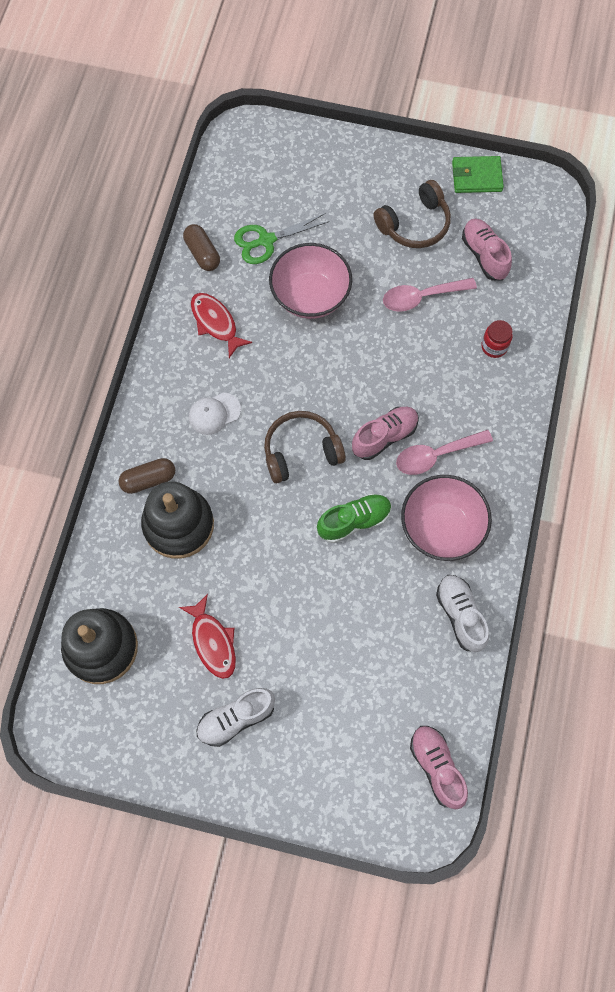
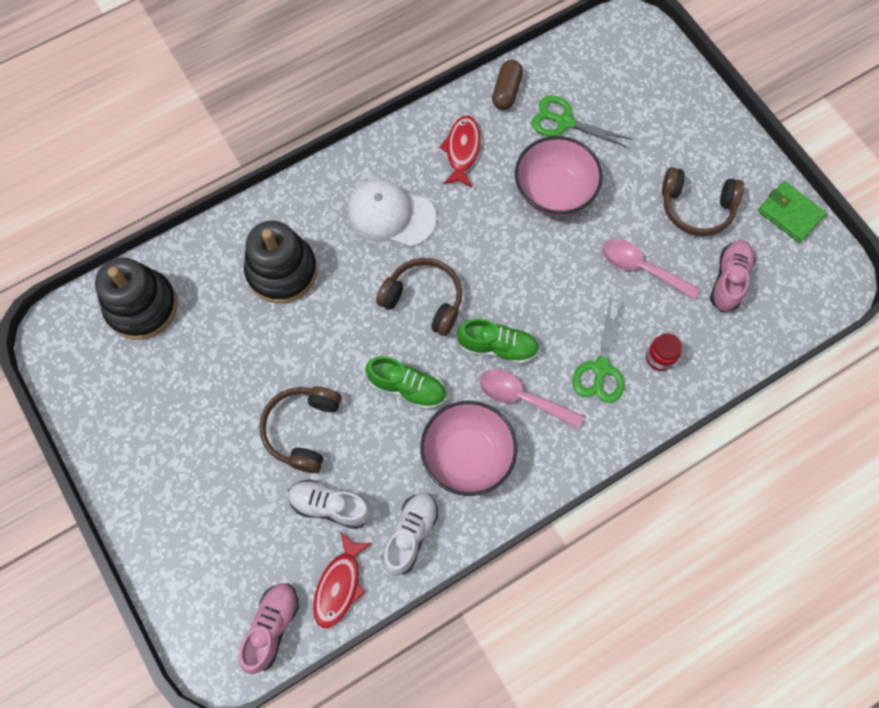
camera: 45 degrees right, 0 degrees up
(148, 479) = (296, 220): brown capsule -> none
(212, 642) = (217, 376): red fish -> red fish (339, 585)
(214, 413) = (391, 215): white cap -> white cap, size x1.65
(236, 718) = (174, 446): white shoe -> white shoe (330, 506)
(314, 619) = (302, 429): none -> brown headphones
(384, 437) = (497, 347): pink shoe -> green shoe
(465, 388) = (601, 368): none -> green scissors

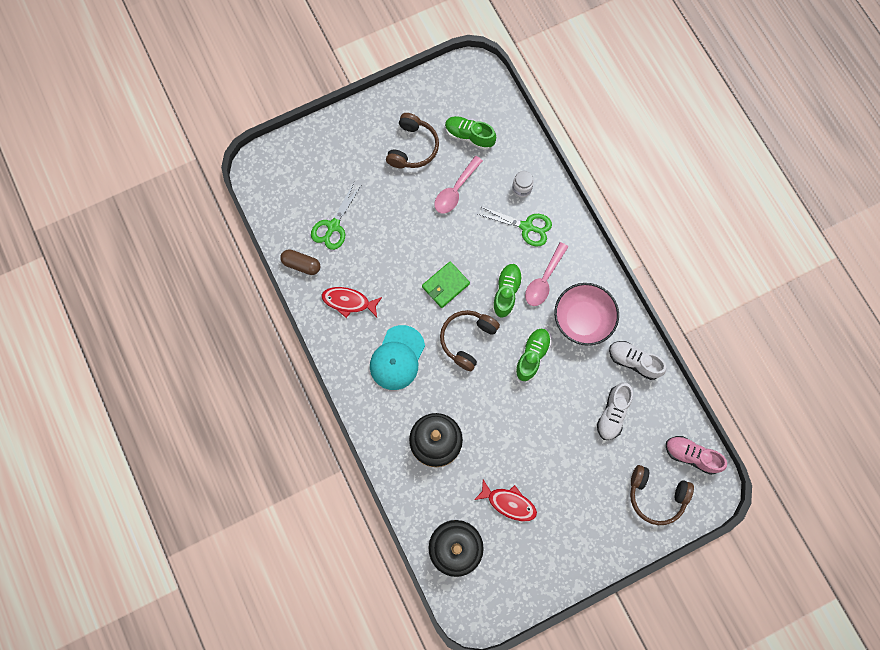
camera: 85 degrees left, 5 degrees up
(302, 429) = (558, 430): brown headphones -> brown headphones (656, 496)
(339, 585) = (665, 410): red fish -> red fish (508, 503)
(391, 215) = (397, 358): white cap -> turquoise cap
(554, 191) = (390, 240): pink bowl -> none
(659, 358) = (521, 189): red jar -> white jar
(729, 280) = (469, 136): pink shoe -> green shoe
(790, 213) = (423, 89): green wallet -> green wallet (445, 285)

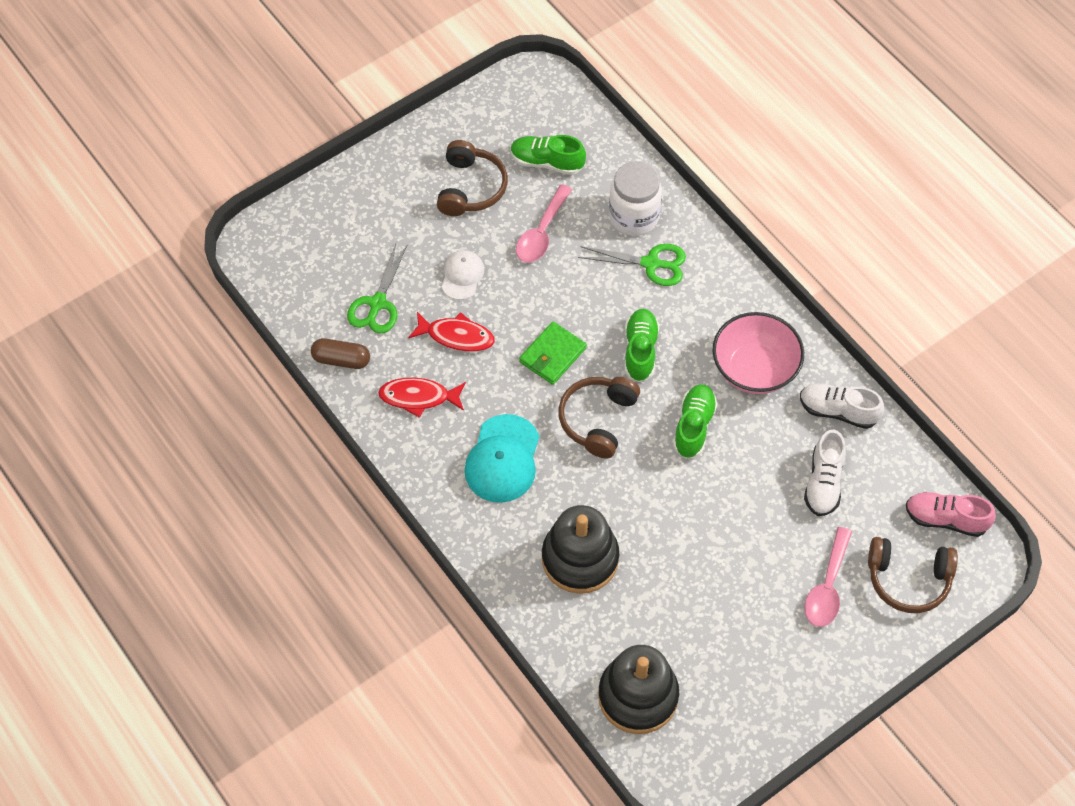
camera: 10 degrees left, 15 degrees down
(395, 214) = (462, 276): none -> white cap
(508, 503) = (702, 623): red fish -> red fish (456, 336)
(521, 189) = (634, 217): white jar -> white jar, size x1.80
(544, 280) = (690, 327): pink spoon -> pink spoon (827, 587)

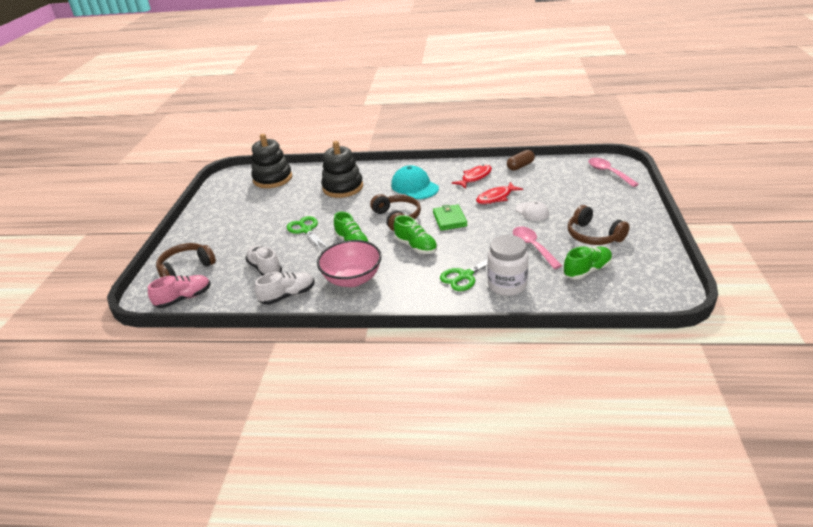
camera: 135 degrees right, 25 degrees down
(377, 303) = (542, 184): green scissors -> green scissors (306, 230)
(827, 587) = (225, 243): pink spoon -> pink spoon (608, 173)

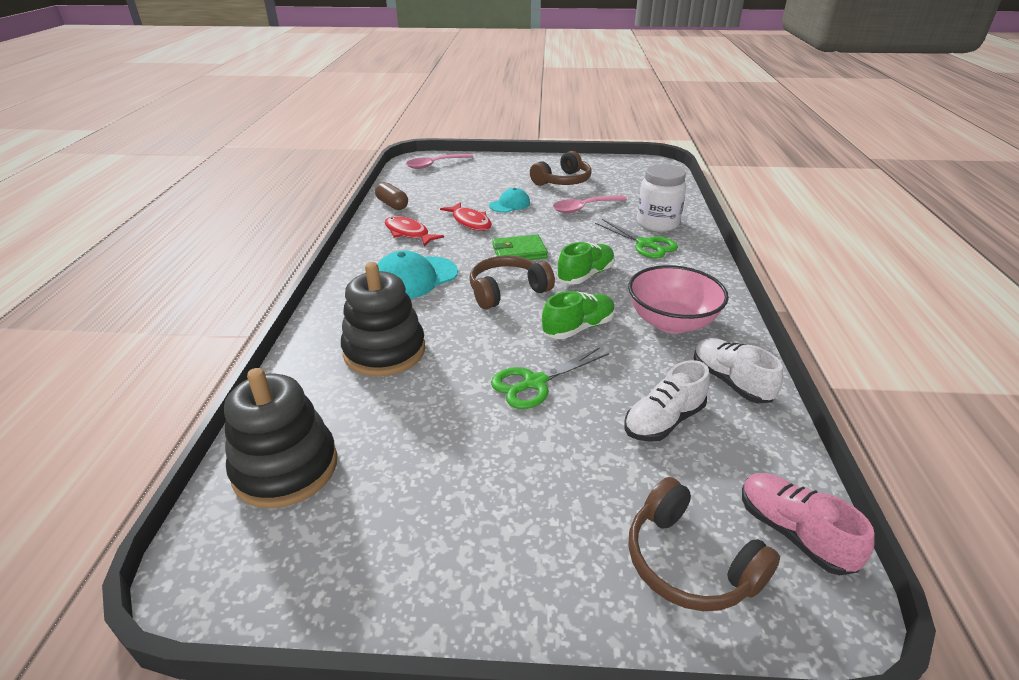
camera: 95 degrees left, 0 degrees up
(532, 212) = (510, 204): white cap -> turquoise cap
(587, 270) = (624, 188): green shoe -> none

